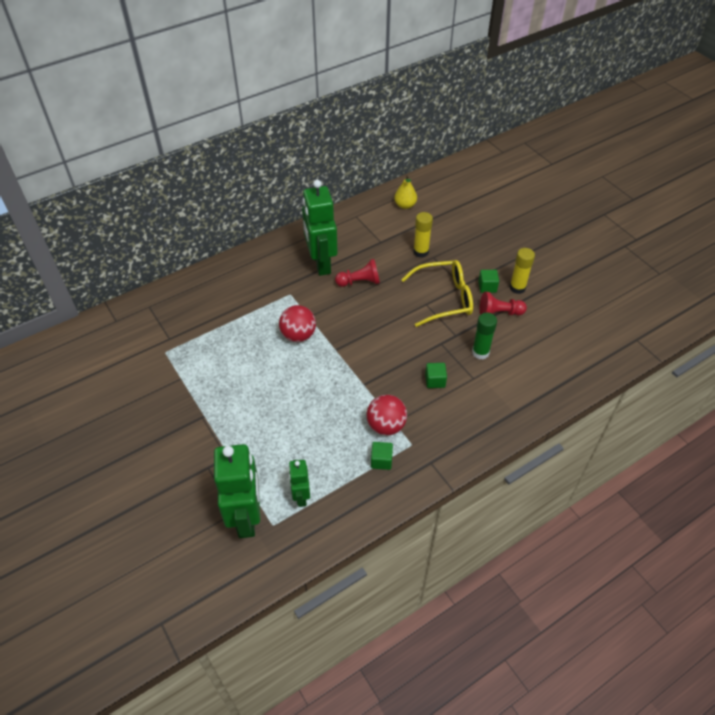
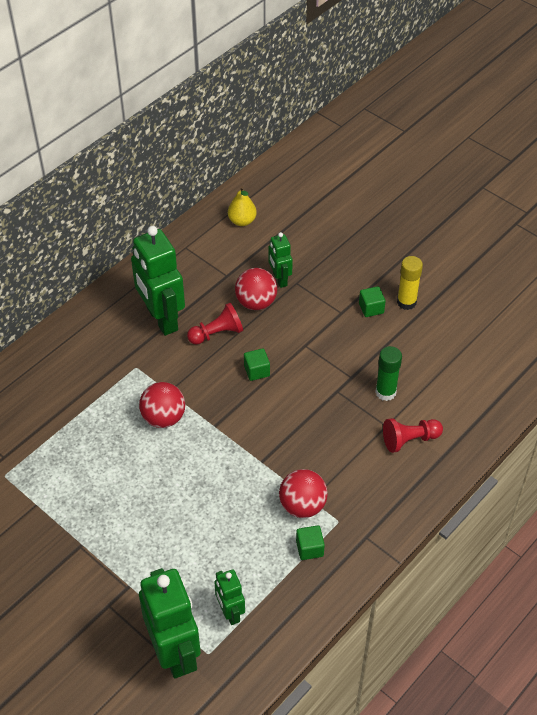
camera: 15 degrees left, 0 degrees up
(397, 265) = (256, 302): none -> red ball
(421, 252) = (279, 279): yellow glue stick -> green robot
(435, 381) = (343, 438): green cube -> green cube (257, 371)
(444, 298) = (325, 333): yellow glasses -> none
(499, 313) = (394, 338): red pawn -> red pawn (409, 440)

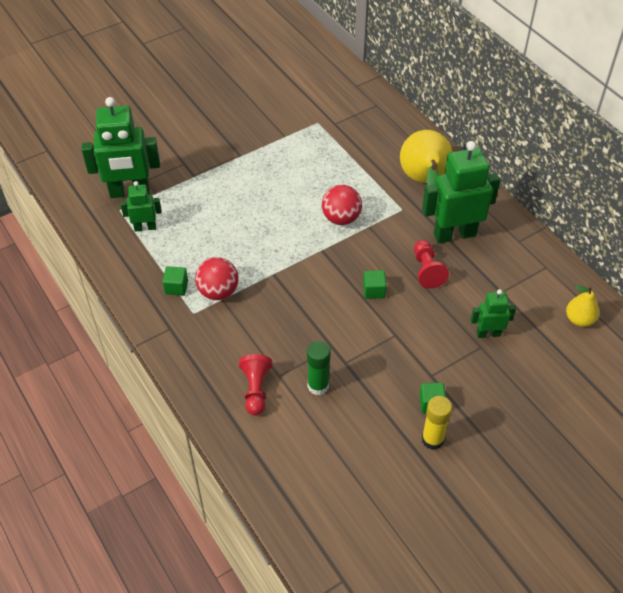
camera: 105 degrees right, 0 degrees up
(88, 354) = (424, 181): none -> yellow pear
(256, 302) = (460, 308): red ball -> none

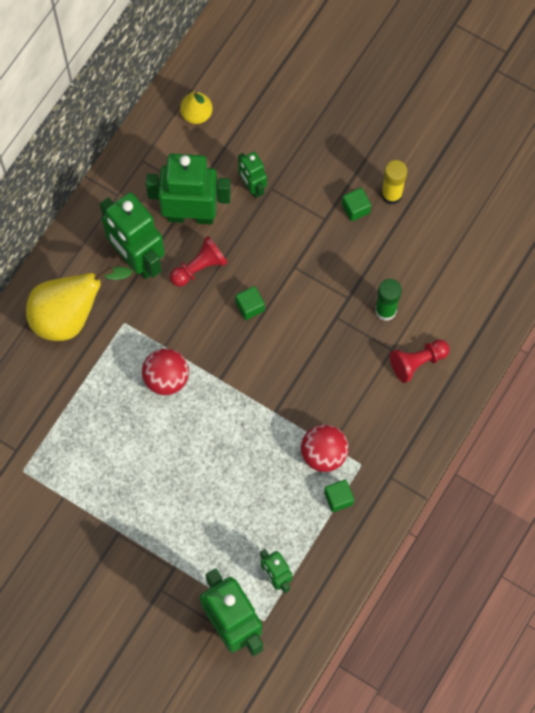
camera: 115 degrees left, 20 degrees up
(479, 281) = (190, 215): none -> green robot

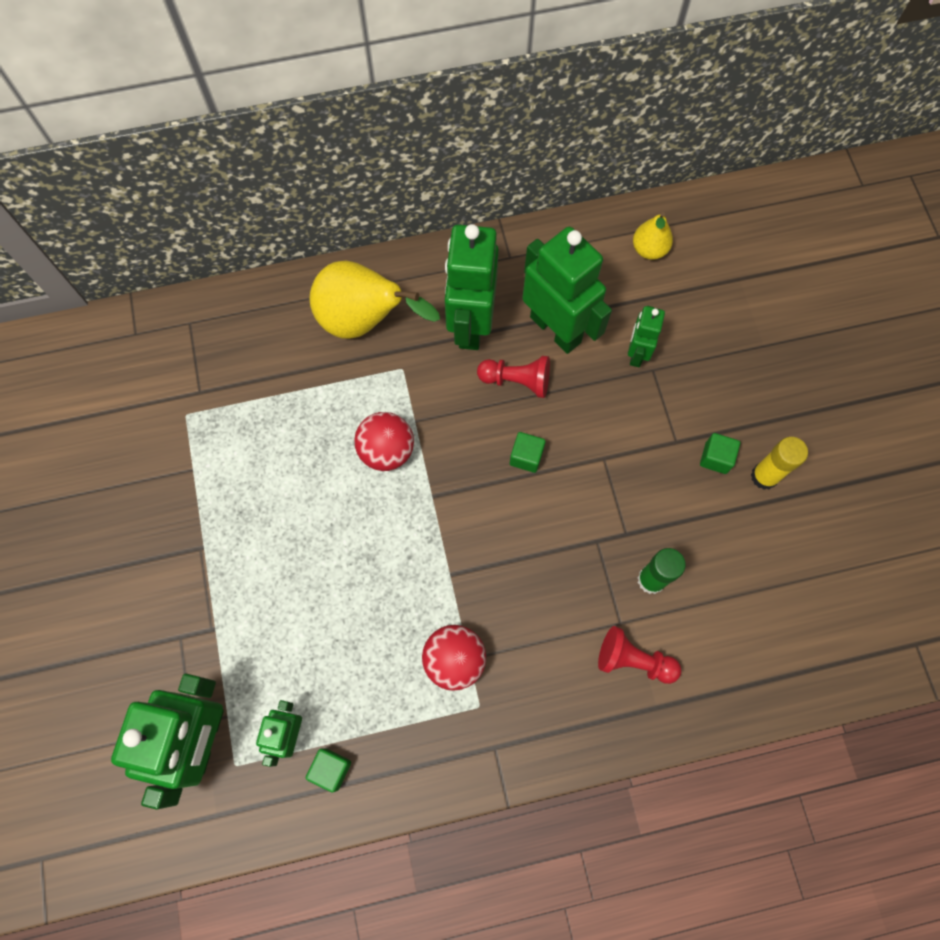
camera: 45 degrees right, 0 degrees up
(338, 498) = (424, 718): green cube -> green cube (331, 769)

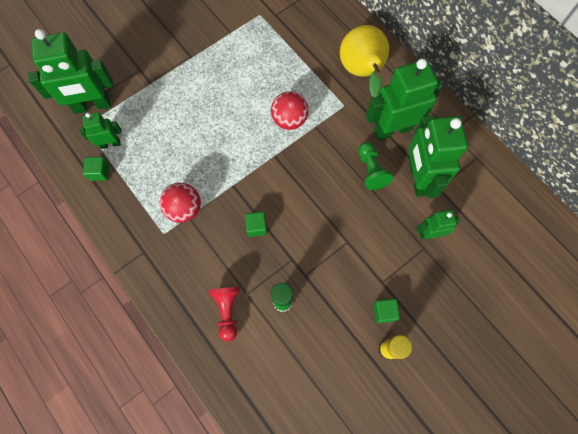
camera: 65 degrees right, 0 degrees up
(517, 381) = (371, 170): red pawn -> green pawn
(526, 457) = (325, 196): green cube -> green cube (256, 227)
(556, 329) = (418, 178): green robot -> green robot turned 150 degrees clockwise
(649, 249) = (509, 212): yellow pear -> none

